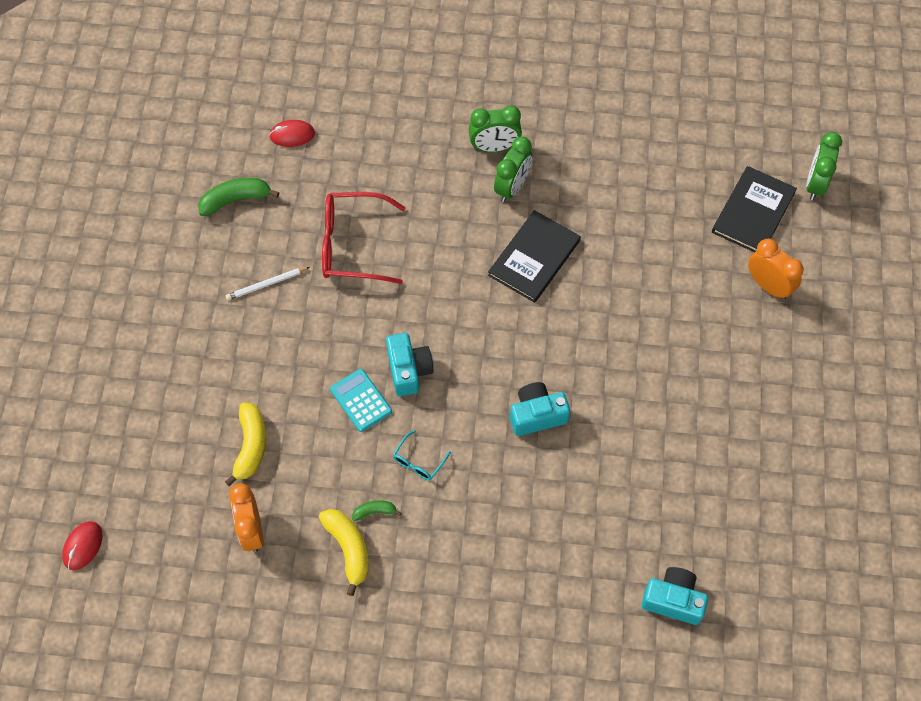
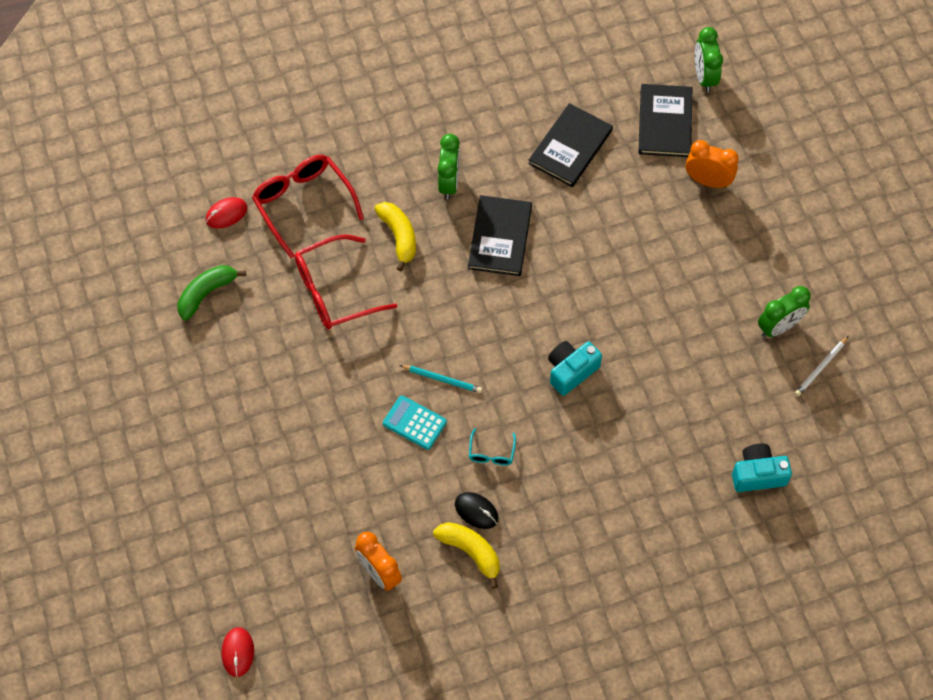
camera: 25 degrees left, 0 degrees up
(251, 446) = (339, 503): yellow banana -> yellow banana (399, 237)
(266, 284) = (276, 357): white pencil -> white pencil (821, 368)
(366, 153) = (303, 204): none -> red glasses
(374, 512) = (476, 511): green banana -> black mouse
(409, 370) = (442, 379): turquoise camera -> turquoise pencil
(494, 147) = (415, 153): green clock -> green clock (779, 327)
(647, 199) = (570, 147): none -> black book

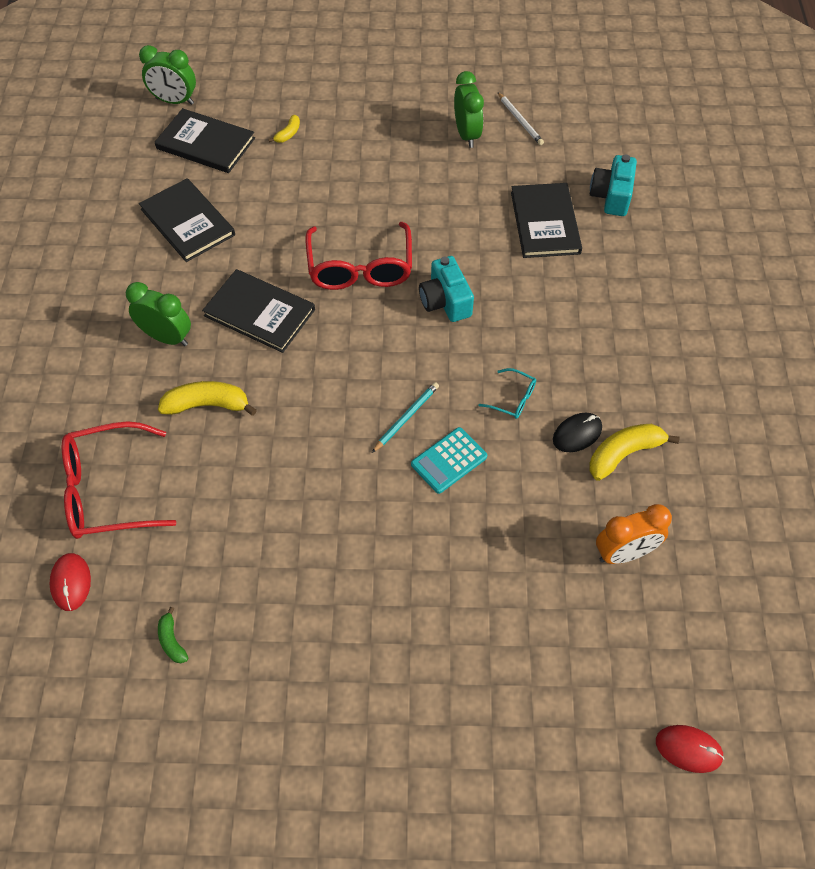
camera: 70 degrees left, 5 degrees down
(206, 293) = (172, 641): green banana -> green banana, size x0.54
(334, 291) = (243, 492): red glasses -> red glasses (360, 268)
(697, 425) = (545, 222): none -> black book
(708, 181) = (288, 134): orange clock -> yellow banana

